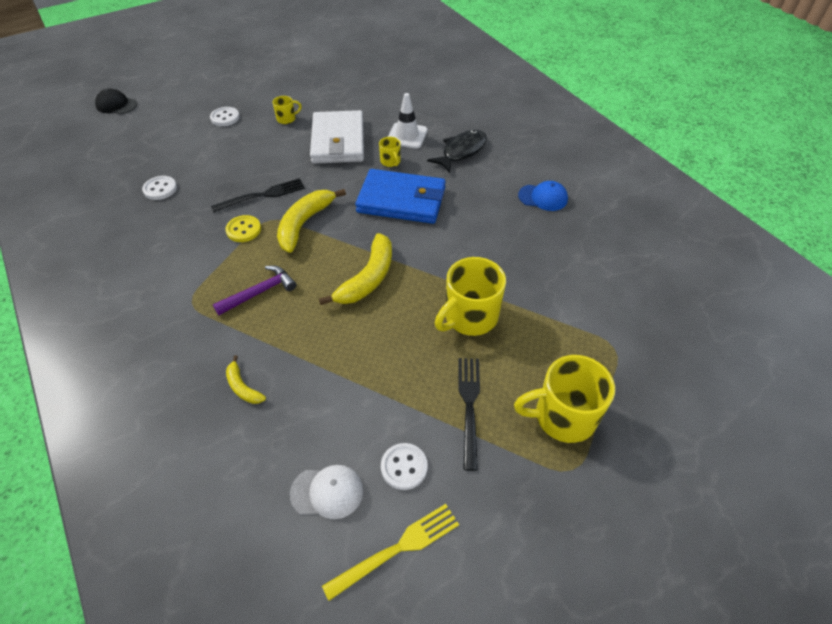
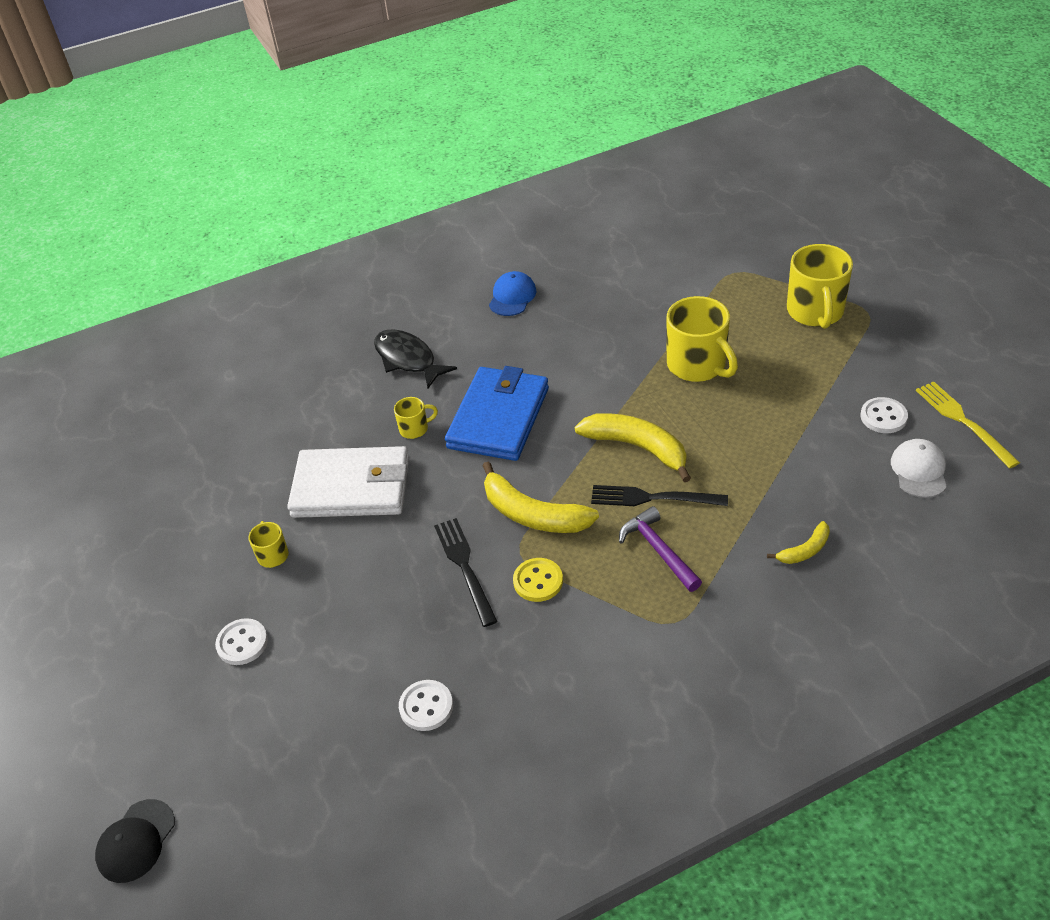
camera: 80 degrees left, 5 degrees down
(407, 136) = (358, 412): white traffic cone -> none
(469, 405) = (809, 371): black fork -> black fork (652, 498)

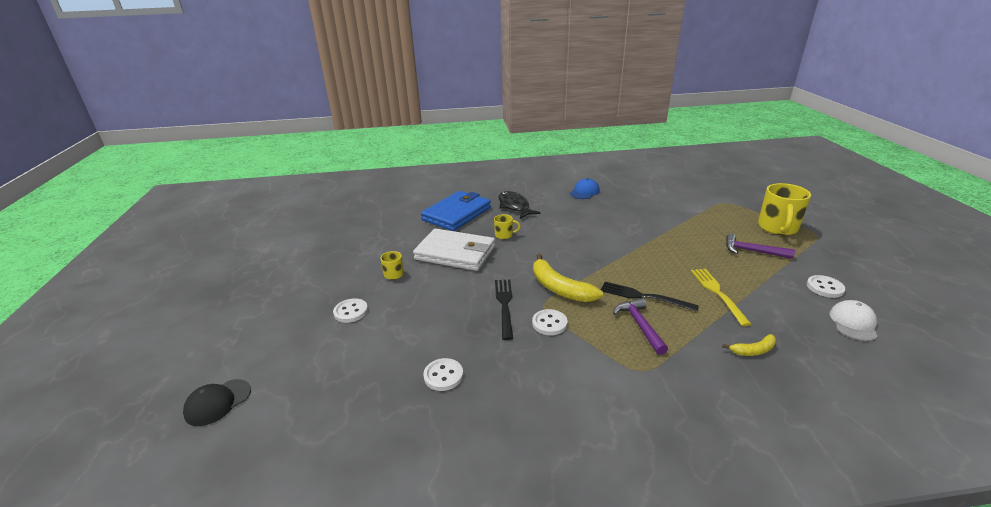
camera: 15 degrees right, 15 degrees down
(499, 418) = (556, 239): blue wallet -> blue wallet (457, 214)
(538, 581) = (549, 323): yellow button -> white button
(637, 447) = (640, 269): yellow banana -> none
(697, 365) = (691, 238): yellow mug -> none
(785, 370) = (752, 251): none -> purple hammer
(962, 421) = (890, 301): yellow fork -> yellow fork (717, 293)

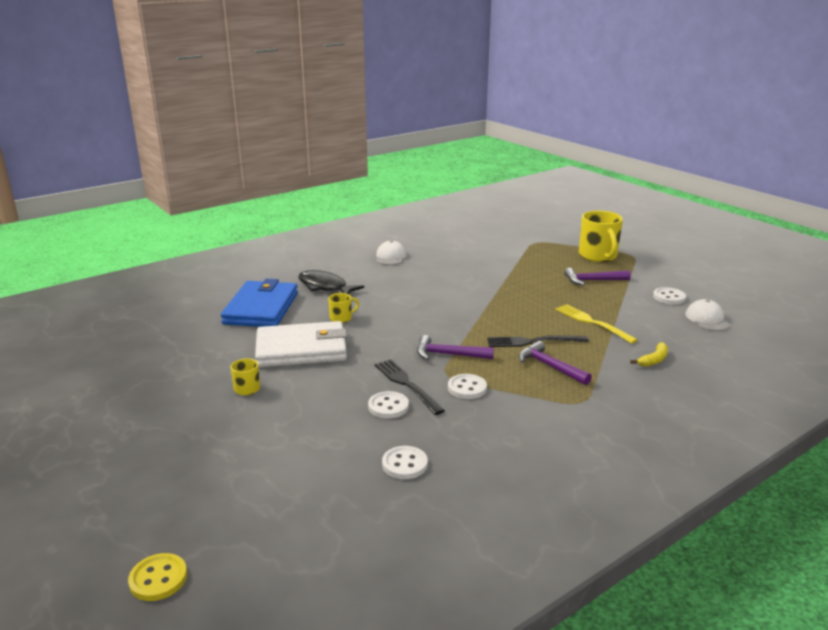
camera: 30 degrees left, 5 degrees down
(218, 402) = (158, 579): black cap -> yellow button
(351, 312) = (233, 440): white button -> white button (388, 406)
(559, 288) = (448, 354): yellow banana -> purple hammer
(584, 192) = (390, 257): blue cap -> white cap

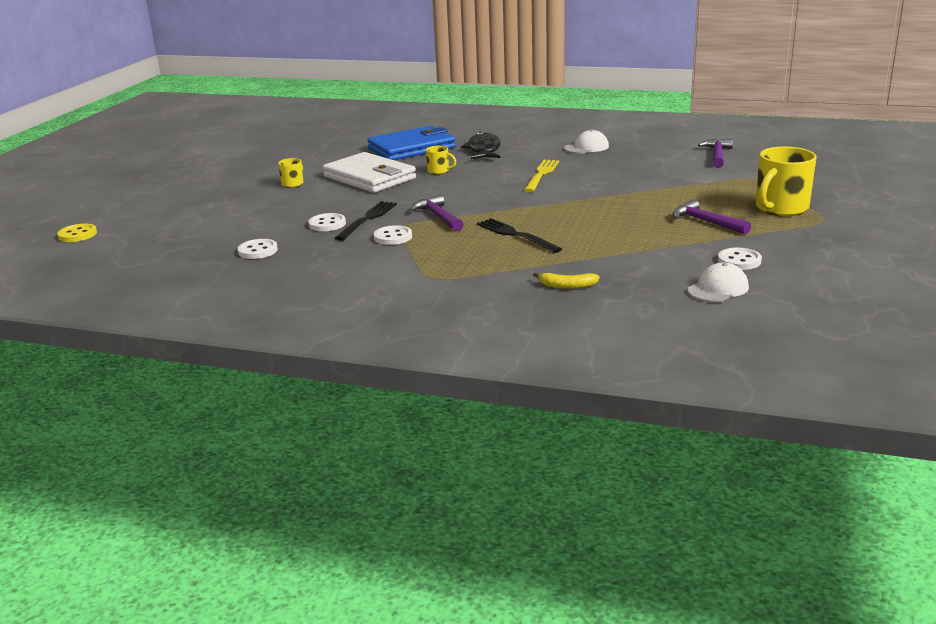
camera: 55 degrees right, 0 degrees up
(549, 366) = (479, 252): purple hammer -> purple hammer (717, 155)
(592, 322) = (601, 245): yellow fork -> yellow fork (541, 174)

